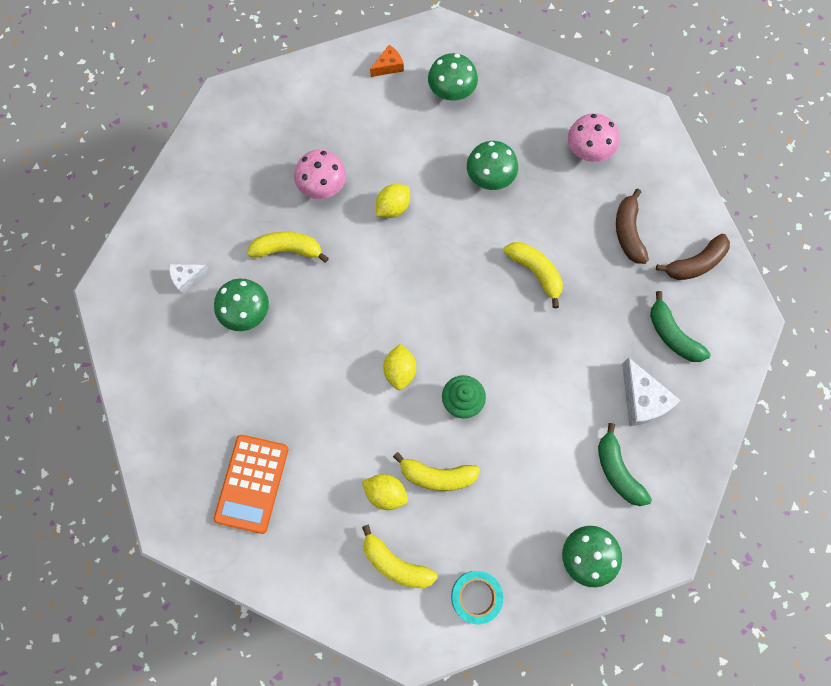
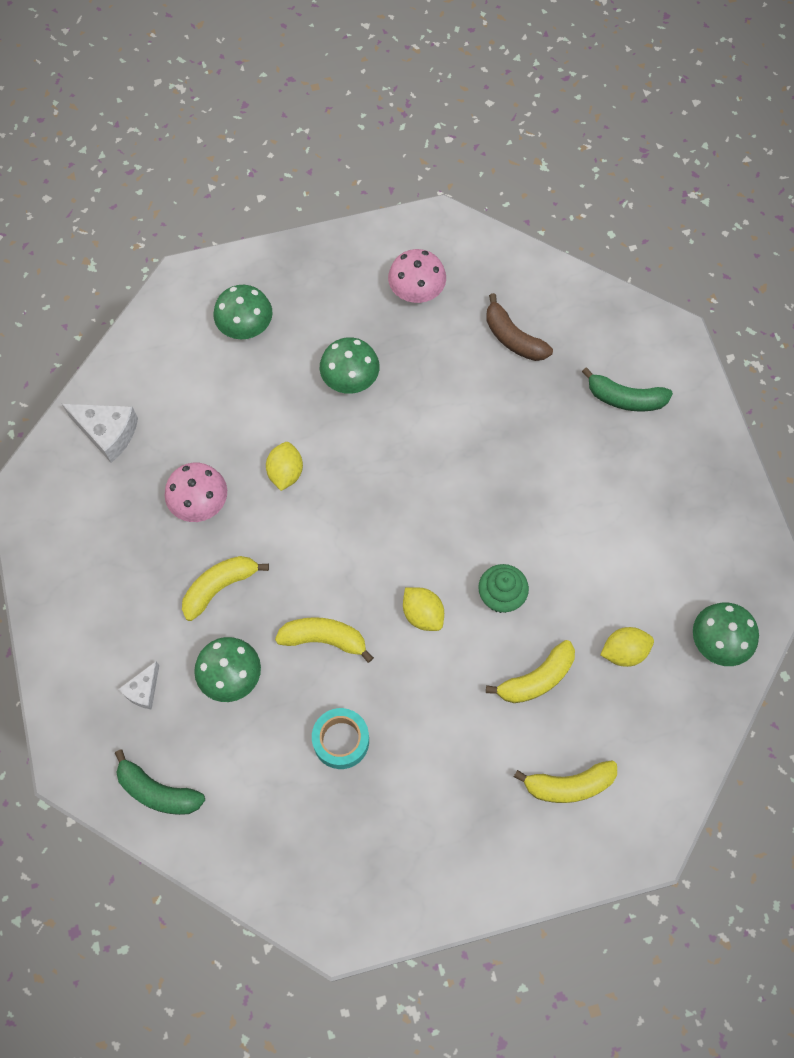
camera: 40 degrees left, 5 degrees down
(252, 483) = (378, 826): orange calculator -> none
(385, 493) = (506, 732): yellow lemon -> yellow lemon (624, 652)
(388, 66) = (165, 346): orange cheese -> none
(476, 596) = (660, 754): turquoise tape -> turquoise tape (341, 741)
(536, 272) = (465, 433): yellow banana -> yellow banana (324, 639)
(617, 471) = (680, 549): green banana -> green banana (157, 791)
(642, 400) = (648, 473): white cheese -> white cheese (107, 433)
(695, 264) = (591, 323): brown banana -> none

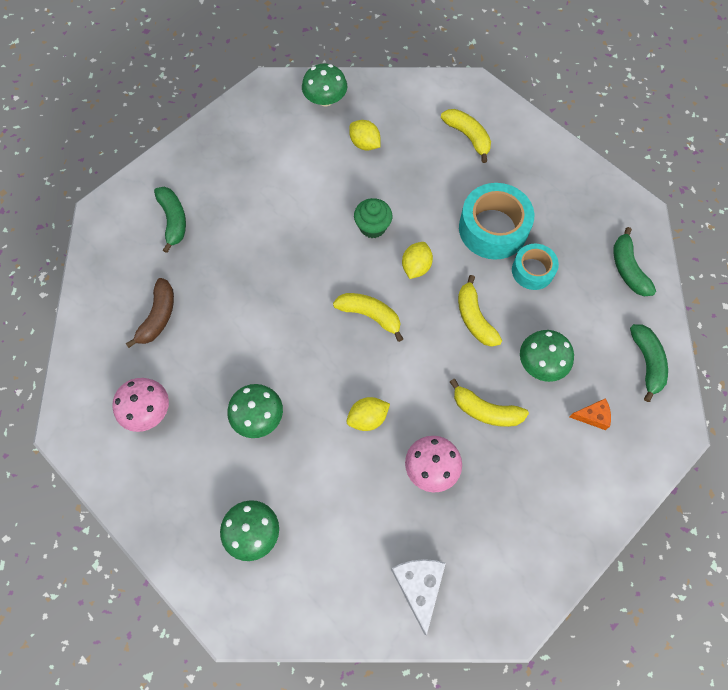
camera: 120 degrees left, 0 degrees up
(143, 690) = (592, 416): white cheese -> orange cheese
(276, 856) = (627, 269): none -> green banana
(421, 731) = (493, 228): none -> turquoise tape
(536, 679) = (415, 182): yellow banana -> yellow banana (370, 315)

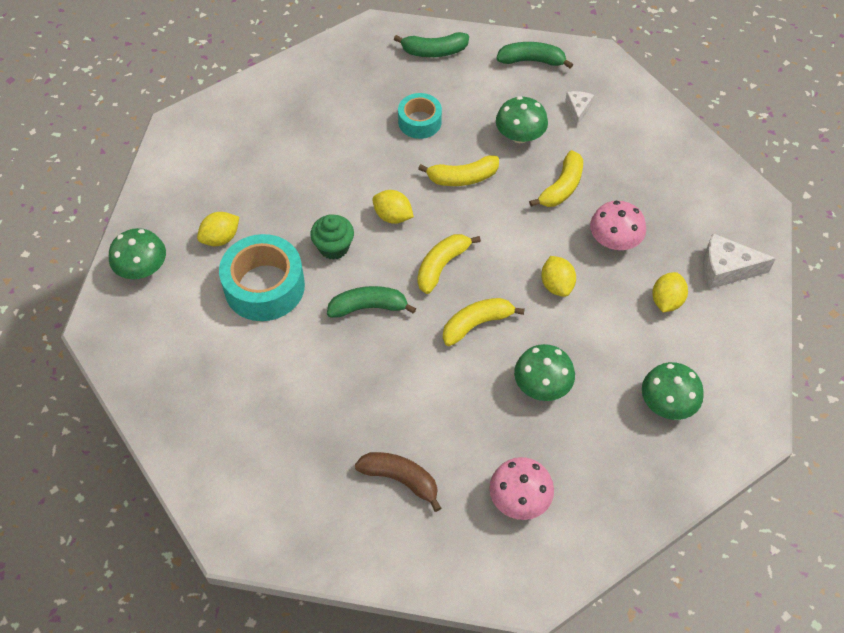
camera: 80 degrees left, 10 degrees down
(173, 220) = (269, 452): green banana -> green banana (368, 307)
(368, 525) = (666, 301): none -> yellow lemon
(468, 137) = (243, 143): yellow banana -> yellow banana (477, 324)
(493, 228) = (363, 143): turquoise tape -> turquoise tape (264, 286)
(592, 416) = (578, 110): orange cheese -> white cheese

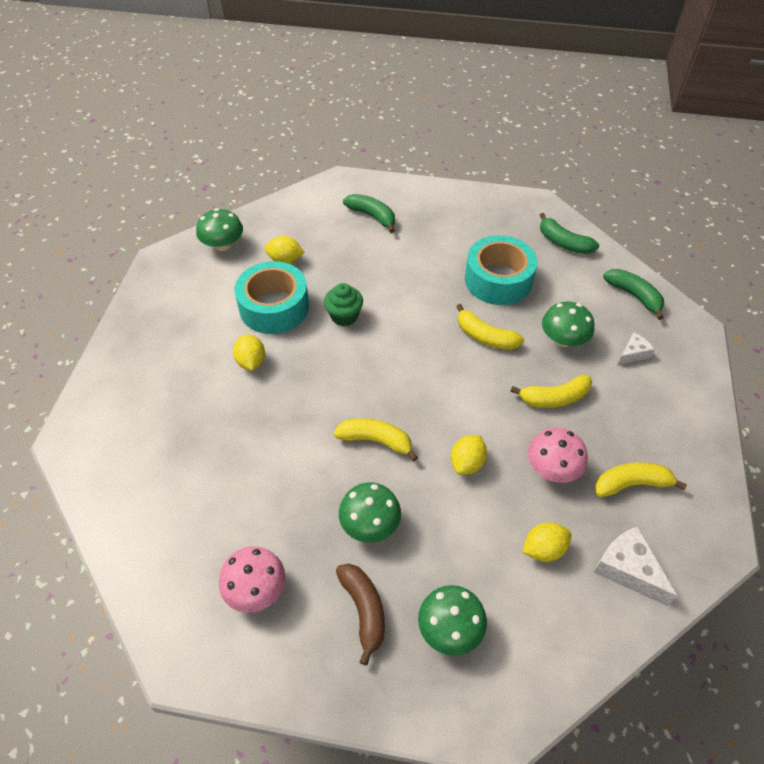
camera: 45 degrees right, 5 degrees down
(368, 307) = (319, 370): green banana -> green banana (372, 216)
(393, 216) = (406, 326): yellow lemon -> yellow lemon (251, 362)
(401, 479) = (200, 498): brown banana -> brown banana (364, 610)
(419, 122) = (498, 280): turquoise tape -> turquoise tape, size x1.68
(441, 265) = (400, 382): yellow banana -> yellow banana (631, 484)

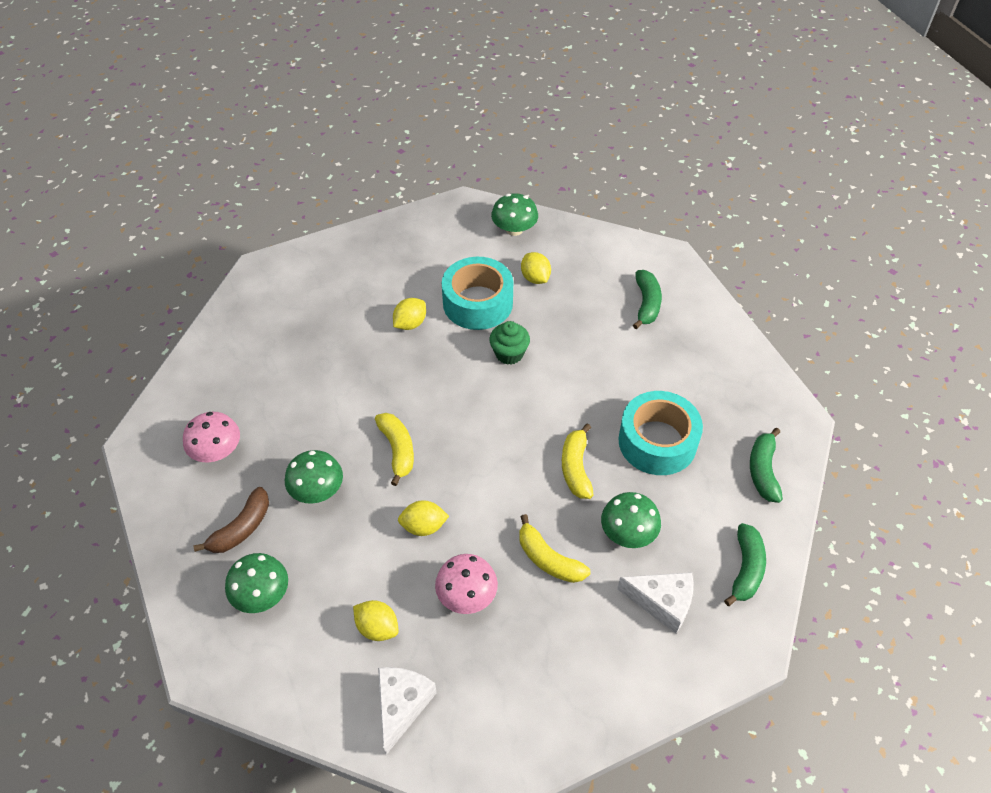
camera: 55 degrees right, 0 degrees up
(631, 484) = (497, 670): yellow banana -> none
(633, 354) = (662, 602): white cheese -> white cheese, size x1.68

